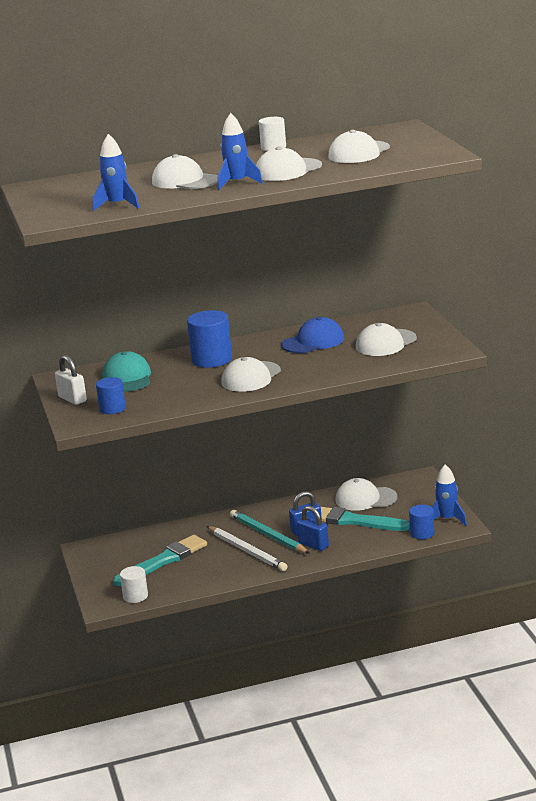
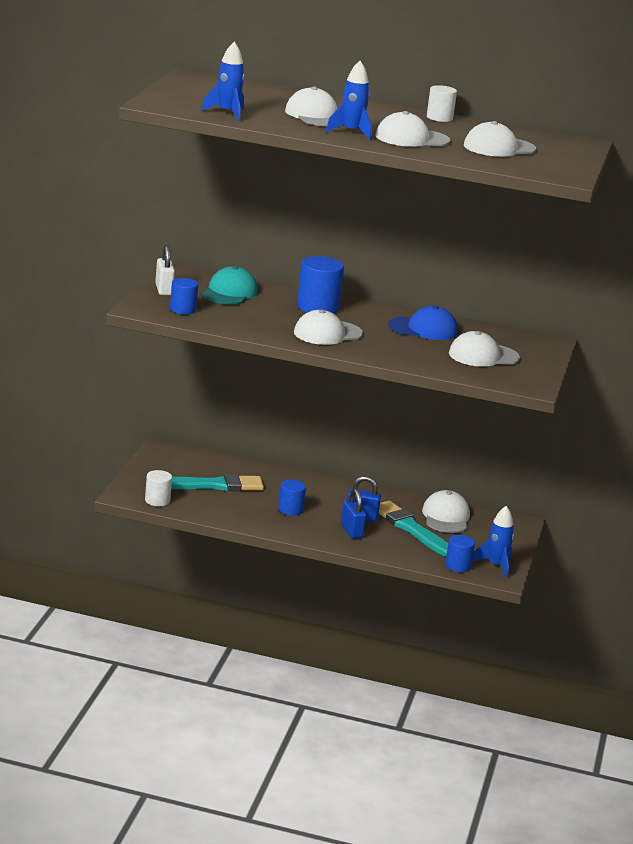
camera: 25 degrees right, 0 degrees up
(247, 551) = (290, 510): white pencil -> blue cylinder
(268, 535) = (323, 506): turquoise pencil -> none
(365, 499) = (446, 517): white cap -> white cap turned 60 degrees clockwise

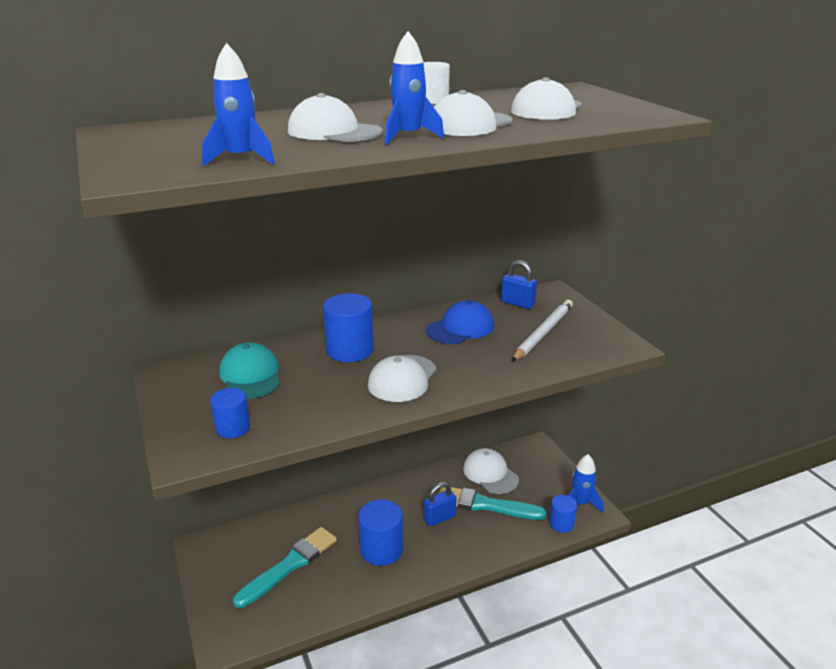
camera: 35 degrees left, 5 degrees up
(157, 500) = (260, 626): white cylinder -> none
(164, 290) = (180, 409): white padlock -> none
(290, 510) = (381, 549): blue cylinder -> blue cylinder, size x1.65
(351, 531) = (451, 541): blue padlock -> blue padlock (517, 303)
(483, 356) = (543, 332): white cap -> white pencil

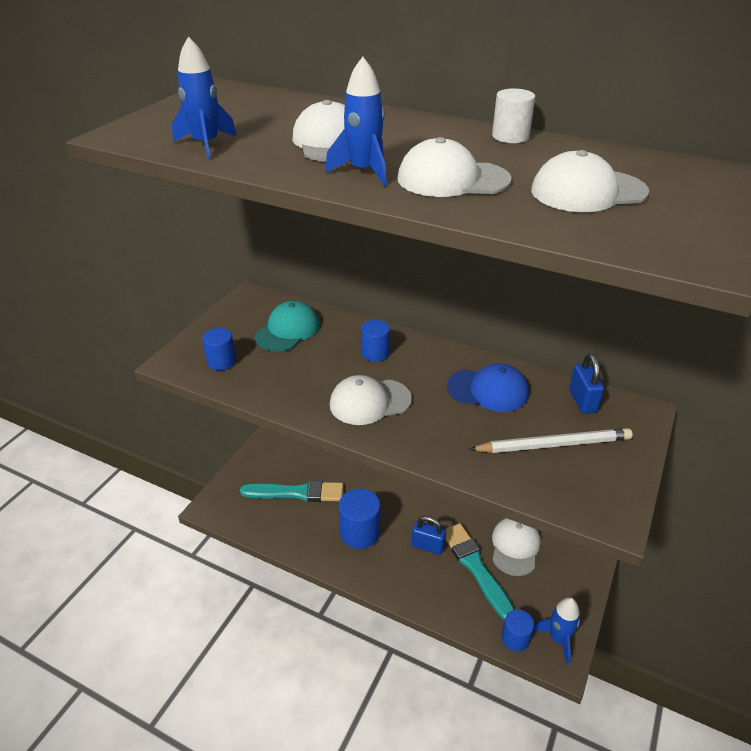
camera: 50 degrees right, 10 degrees up
(350, 350) = (375, 353): blue cylinder -> blue cylinder, size x0.61

